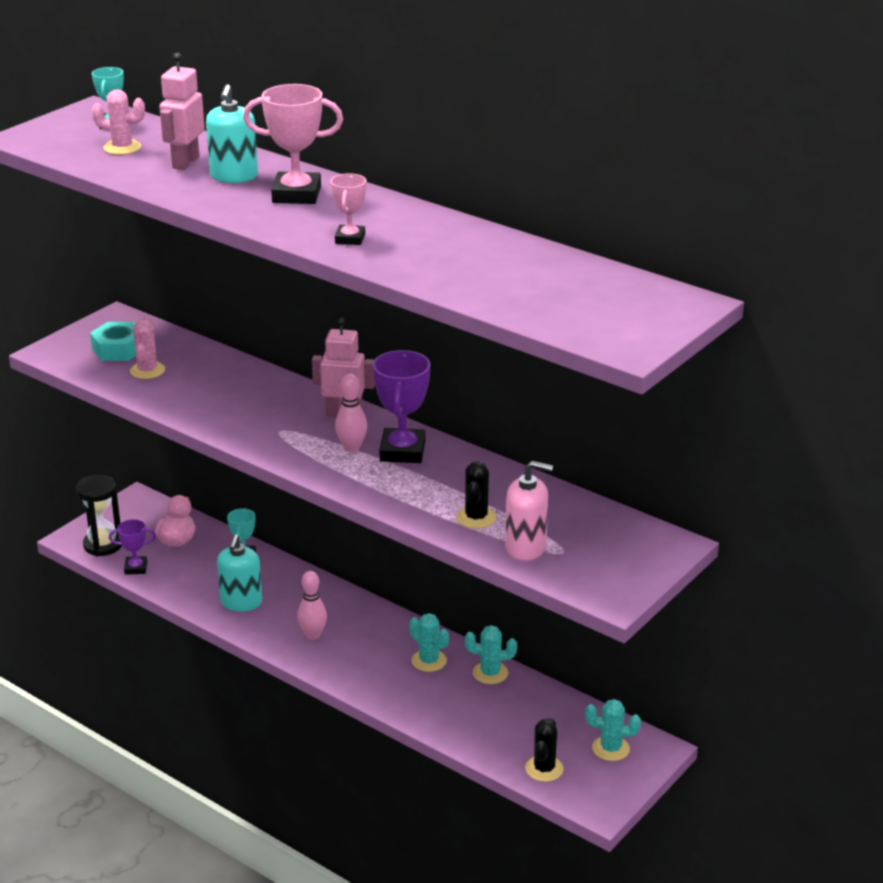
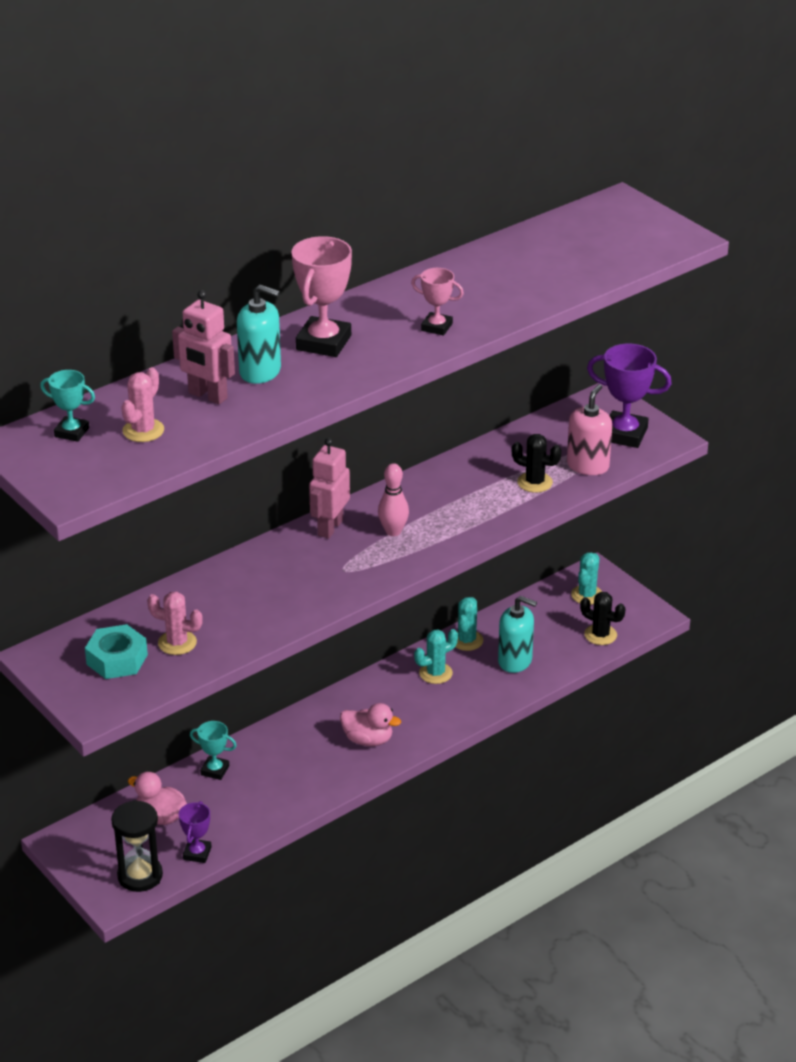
camera: 75 degrees left, 5 degrees up
(241, 602) = (294, 781): turquoise soap dispenser -> turquoise soap dispenser (515, 661)
(313, 635) = (368, 740): pink bowling pin -> pink duck
(402, 451) = (412, 504): purple trophy -> purple trophy (624, 434)

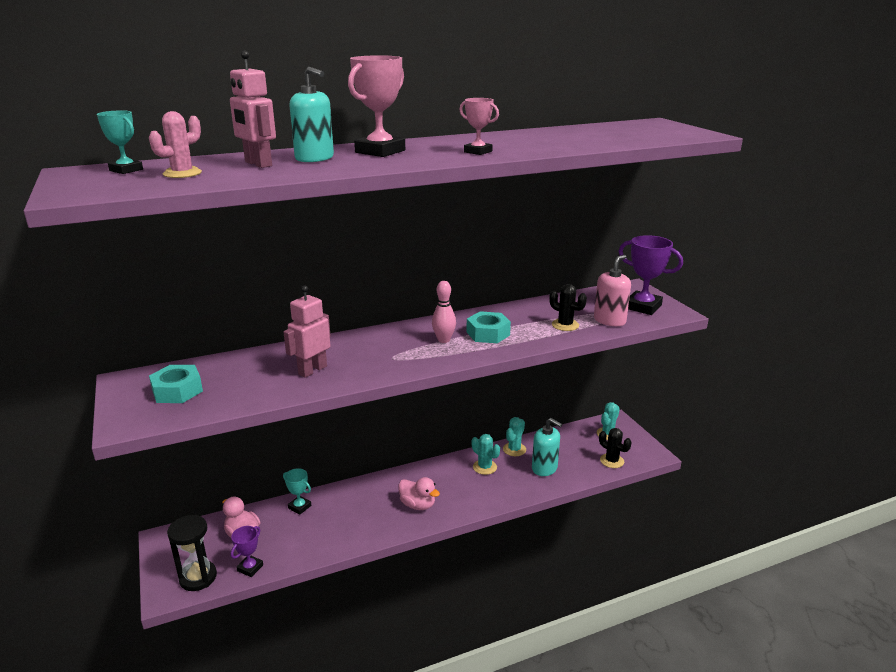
camera: 15 degrees right, 10 degrees down
(177, 643) = (231, 386): pink cactus -> none
(330, 527) = (398, 332): pink robot -> pink robot (312, 370)
(435, 673) = (485, 467): turquoise cactus -> turquoise cactus turned 60 degrees clockwise
(444, 512) = (488, 333): none -> turquoise nut

